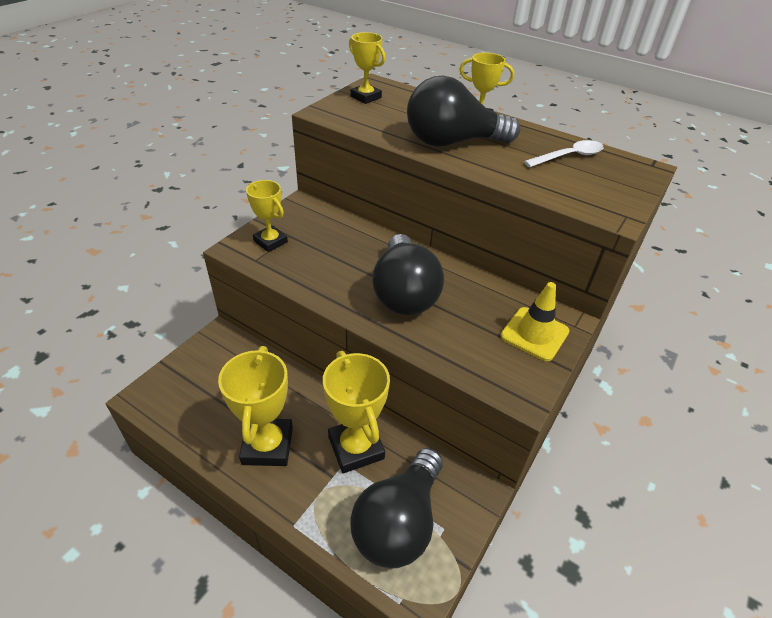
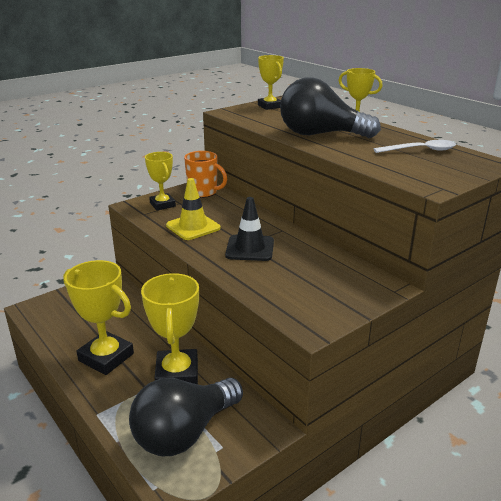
camera: 20 degrees right, 15 degrees down
(267, 445) = (106, 357): yellow trophy -> yellow trophy turned 75 degrees counterclockwise
(308, 214) = (203, 192): none -> orange mug
(404, 293) = (250, 248): black light bulb -> black traffic cone
(534, 334) = (350, 290): yellow traffic cone -> yellow traffic cone (193, 227)

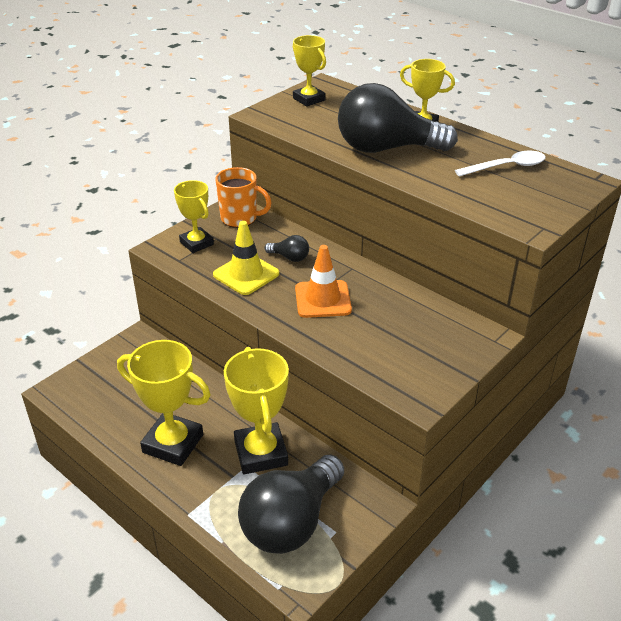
camera: 10 degrees left, 10 degrees up
(233, 219) = (290, 257): none -> black light bulb
(250, 248) = (323, 299): black traffic cone -> orange traffic cone

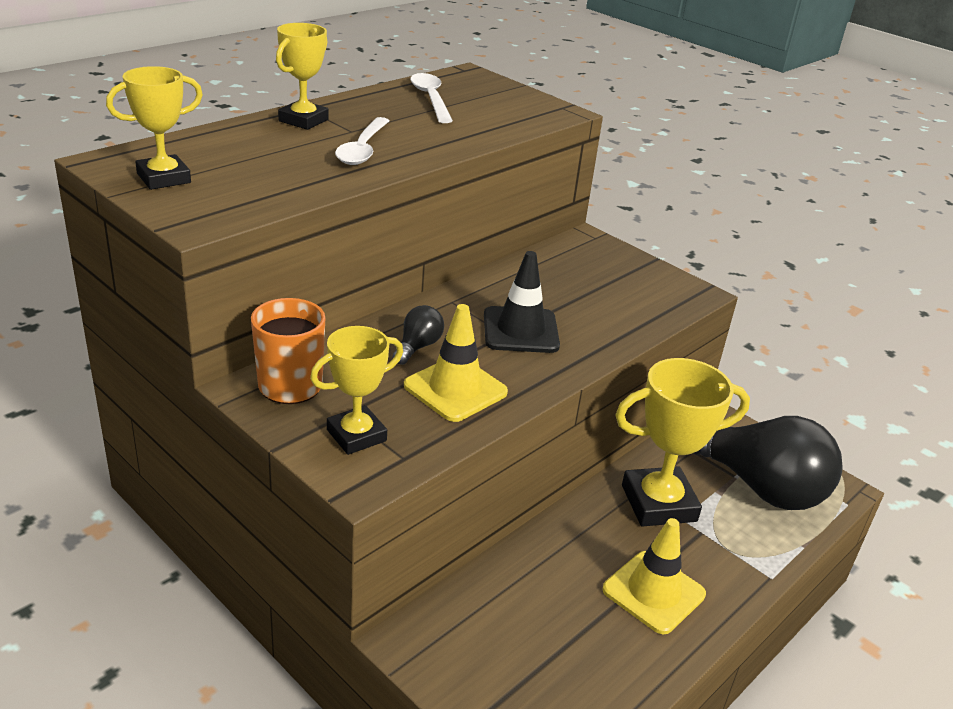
camera: 90 degrees left, 5 degrees down
(173, 443) = (653, 592): yellow trophy -> yellow traffic cone
(323, 299) = (520, 330): orange traffic cone -> black traffic cone
(386, 149) = (363, 149): black light bulb -> white spoon

